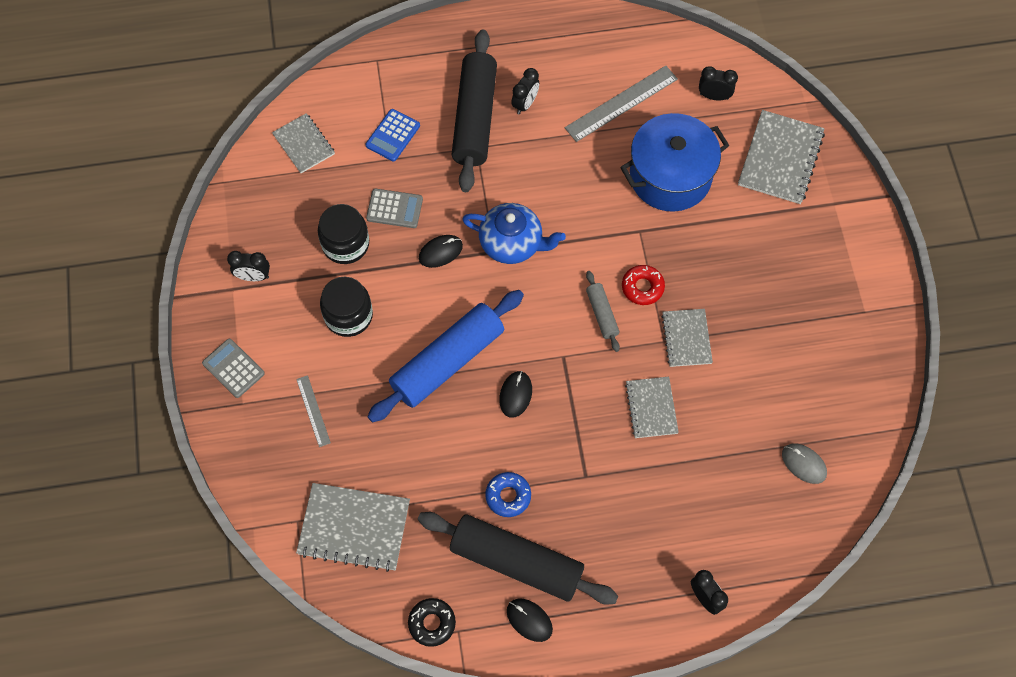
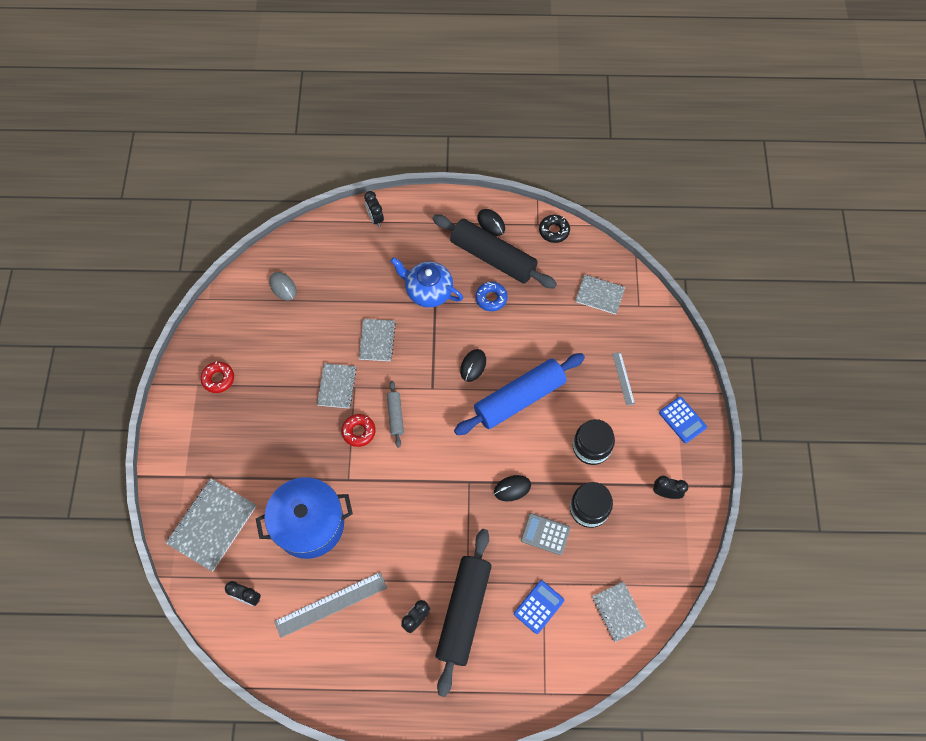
camera: 170 degrees left, 0 degrees up
(233, 368) = (682, 420): grey calculator -> blue calculator
(354, 527) = (599, 295): grey notebook -> grey notebook, size x0.62
(512, 243) = (453, 486): blue teapot -> blue teapot (428, 291)
(841, 323) = (218, 379): none -> red donut

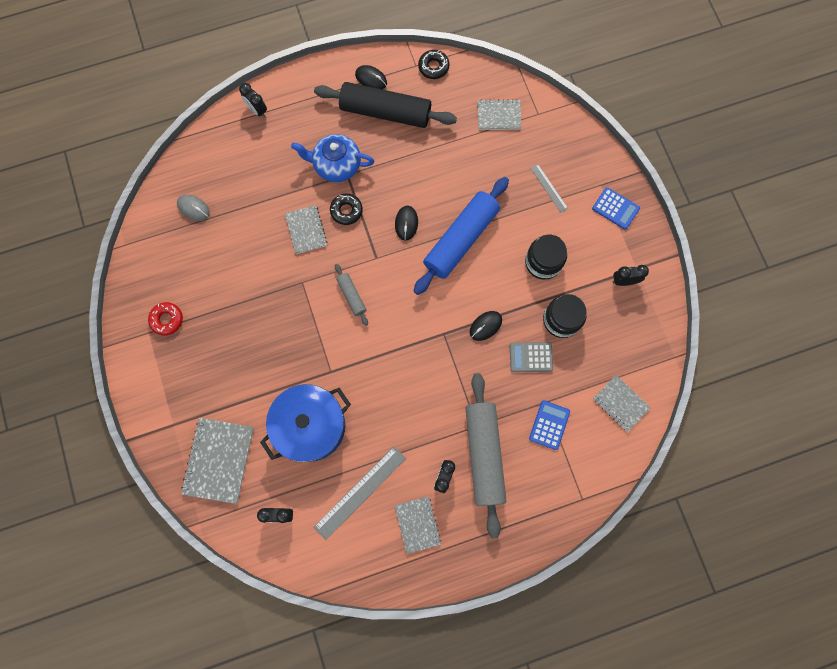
camera: 20 degrees left, 10 degrees up
(337, 386) = (285, 287): grey notebook -> grey notebook (417, 524)
(359, 431) = (323, 323): red donut -> none
(421, 335) = (346, 211): none -> black donut
(464, 612) = (484, 454): black rolling pin -> grey rolling pin
(491, 298) = (399, 152): blue donut -> none

